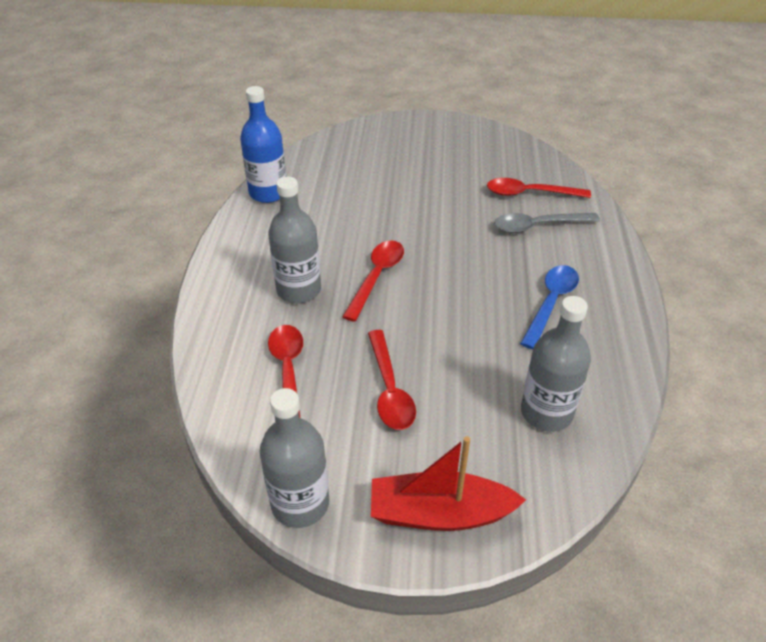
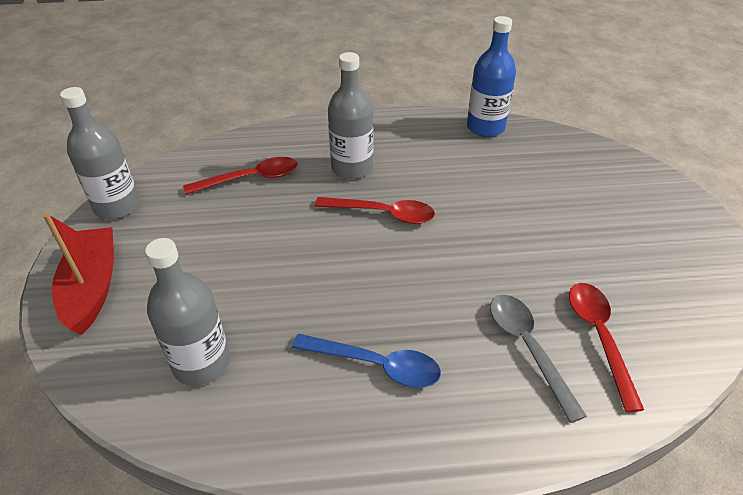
camera: 80 degrees right, 0 degrees up
(389, 389) = (232, 240): red spoon -> none

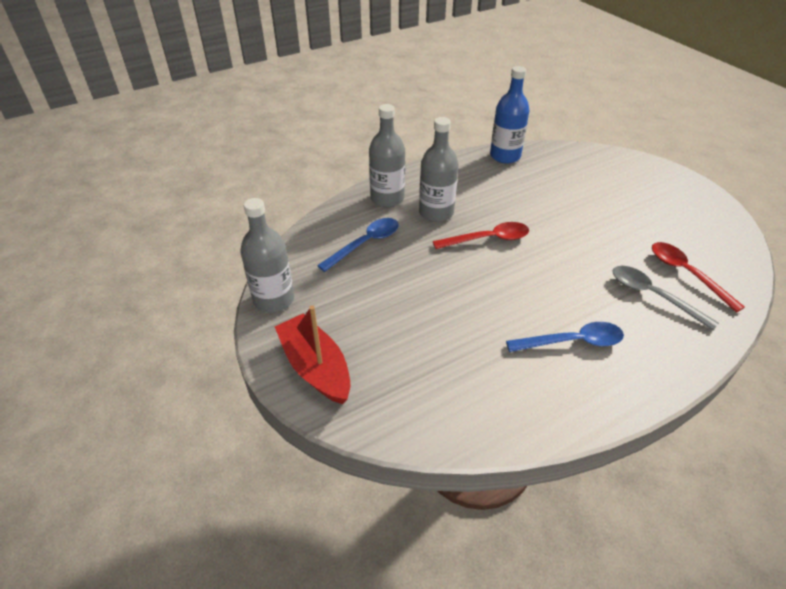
camera: 25 degrees left, 0 degrees up
(201, 363) = (454, 387): grey bottle -> grey bottle (387, 198)
(250, 179) = (365, 244): red spoon -> blue spoon

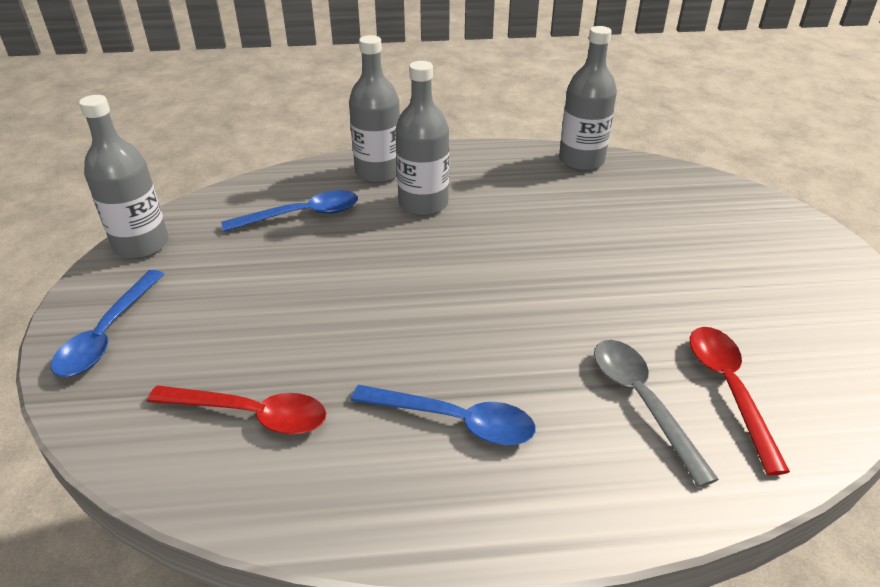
camera: 25 degrees right, 5 degrees down
(315, 367) = (108, 334): red boat -> blue spoon
(487, 239) = (460, 253): red spoon -> red spoon (250, 414)
(505, 156) = (581, 161): blue bottle -> grey bottle

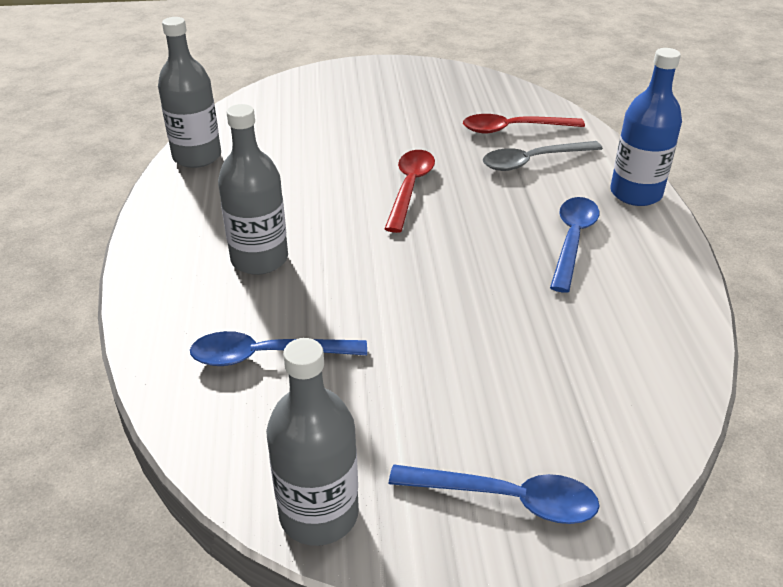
camera: 90 degrees left, 0 degrees up
(250, 414) = (597, 354): red spoon -> red spoon (410, 188)
(302, 215) = (267, 355): blue spoon -> blue spoon turned 75 degrees counterclockwise
(378, 172) = (178, 296): grey bottle -> none
(578, 514) = (635, 193): none -> blue bottle

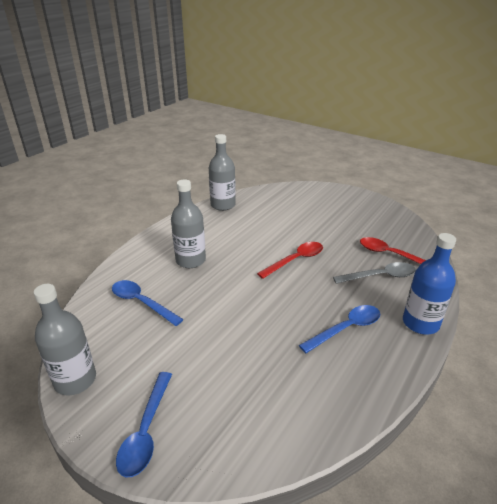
camera: 40 degrees right, 5 degrees down
(506, 499) = (146, 430): blue spoon -> blue spoon turned 45 degrees clockwise
(533, 161) = (379, 276): grey spoon -> grey spoon turned 150 degrees clockwise

